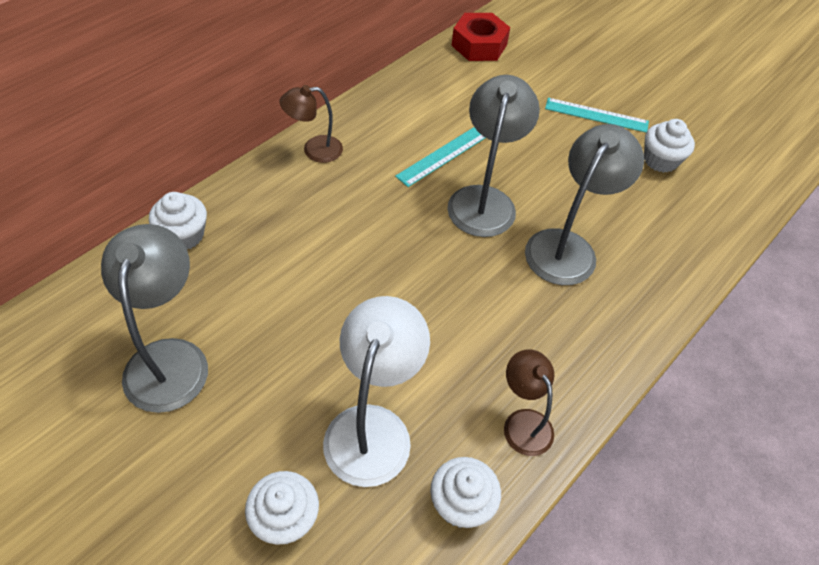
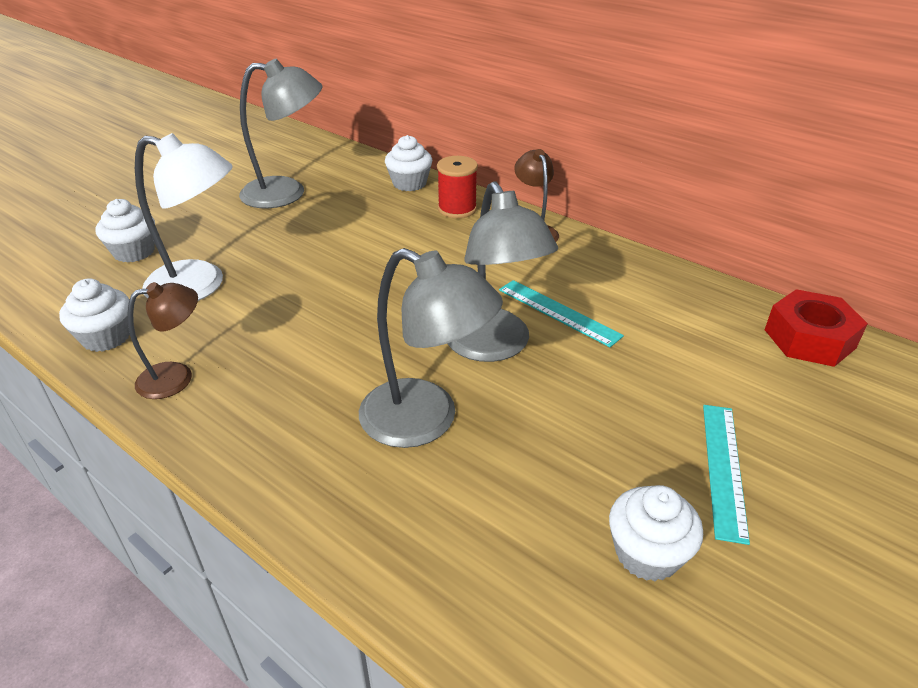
camera: 90 degrees right, 15 degrees down
(256, 200) = (457, 209): none -> red spool
(484, 200) = (494, 347): grey lamp -> grey lamp turned 60 degrees clockwise

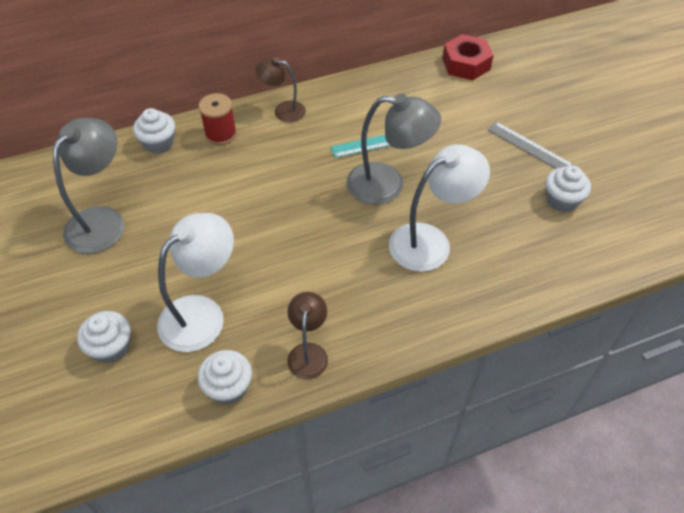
camera: 60 degrees left, 15 degrees up
(426, 421) = (430, 241): grey lamp -> white lamp
(723, 468) = (529, 147): turquoise ruler -> grey ruler

